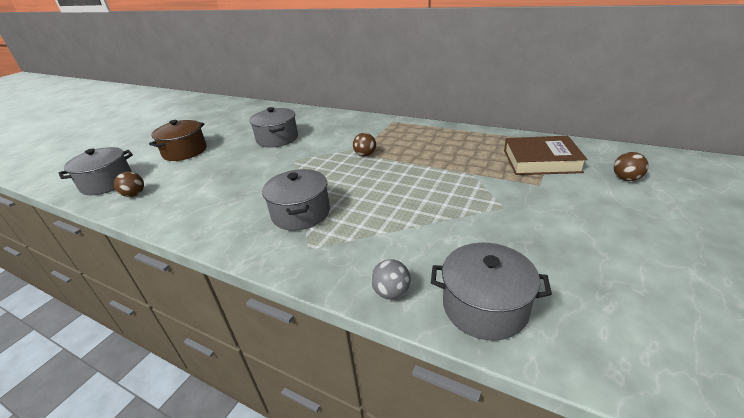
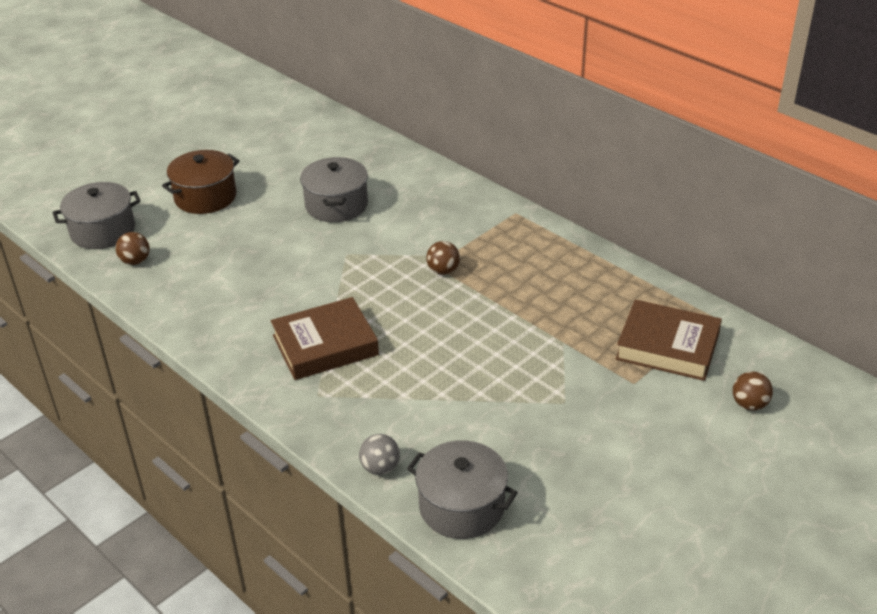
camera: 15 degrees right, 5 degrees up
(301, 213) = (325, 345): grey pot -> brown book

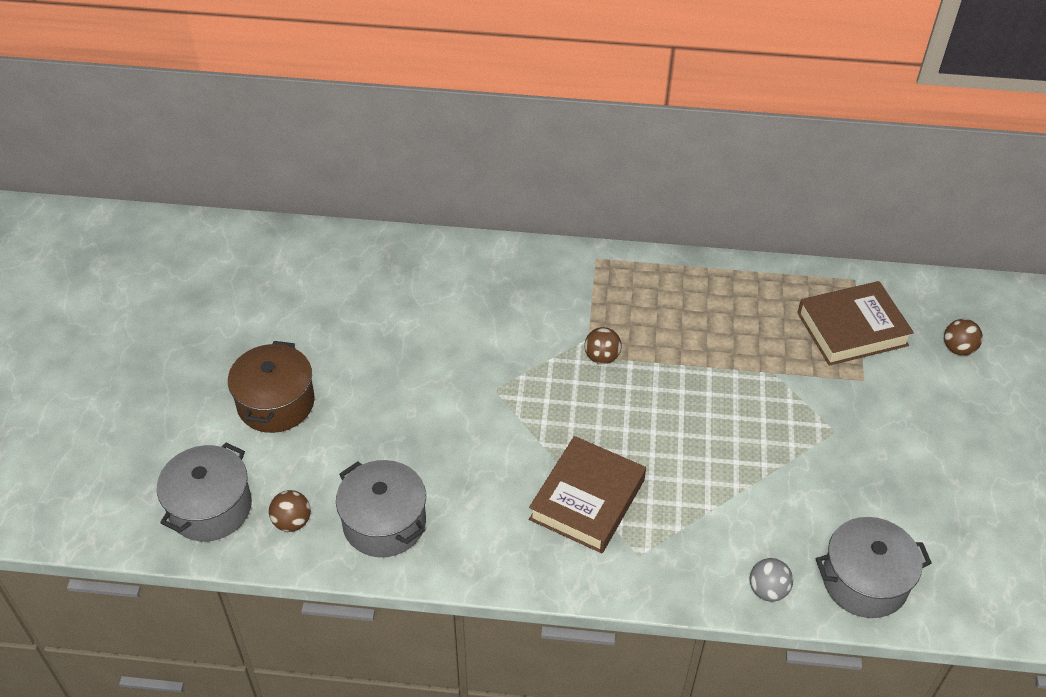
camera: 40 degrees left, 10 degrees up
(336, 205) = (423, 339): grey pot -> grey pot (384, 522)

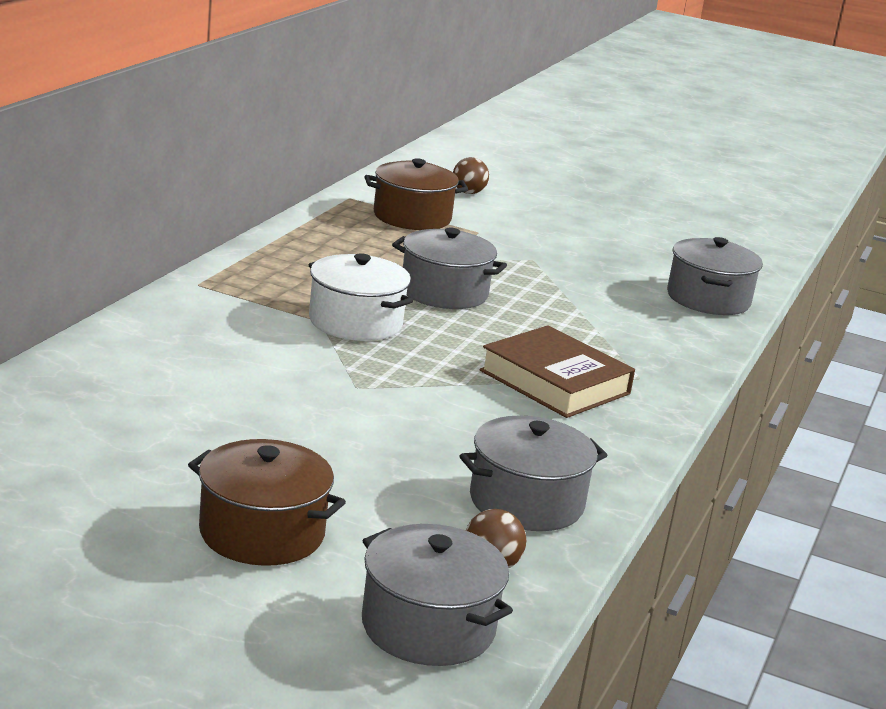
camera: 75 degrees left, 25 degrees down
(601, 357) = (355, 322): brown ball -> white pot
(704, 392) = (444, 292): none -> grey pot
(767, 590) = (704, 336): grey ball -> none
(852, 329) = (412, 217): brown book -> brown pot

